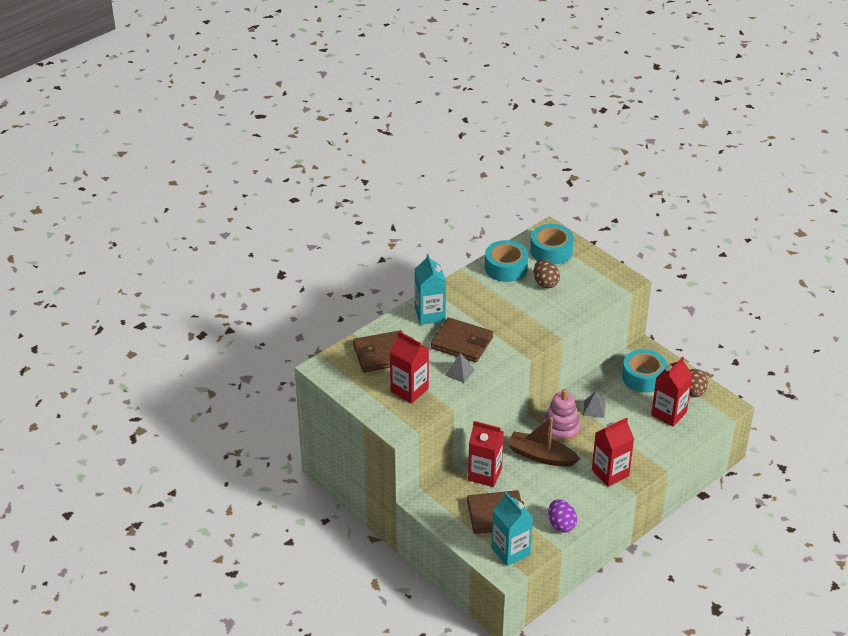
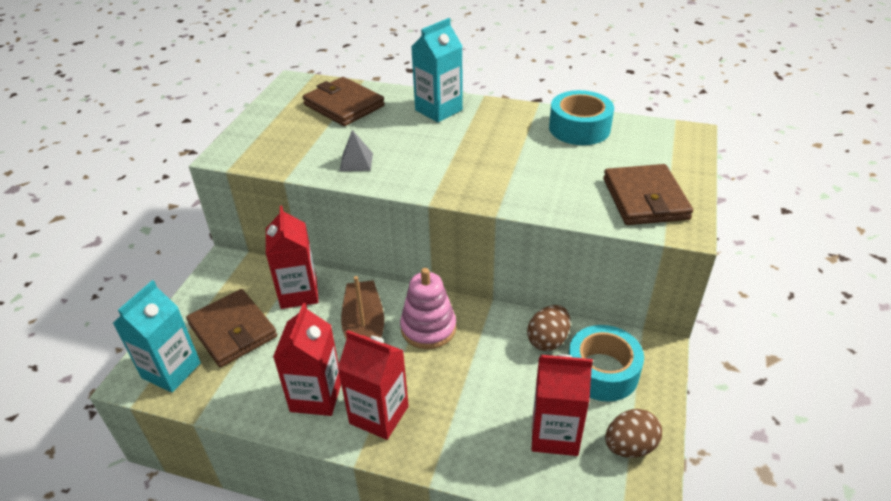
camera: 60 degrees right, 0 degrees up
(409, 390) = (297, 140): red carton -> red carton (316, 396)
(462, 343) = (411, 145): brown wallet -> brown wallet (645, 199)
(545, 283) = (588, 165): brown egg -> brown egg (548, 340)
(551, 251) = (654, 147): turquoise tape -> none
(561, 524) = (245, 402): purple egg -> none
(594, 409) = (492, 345): grey pyramid -> none

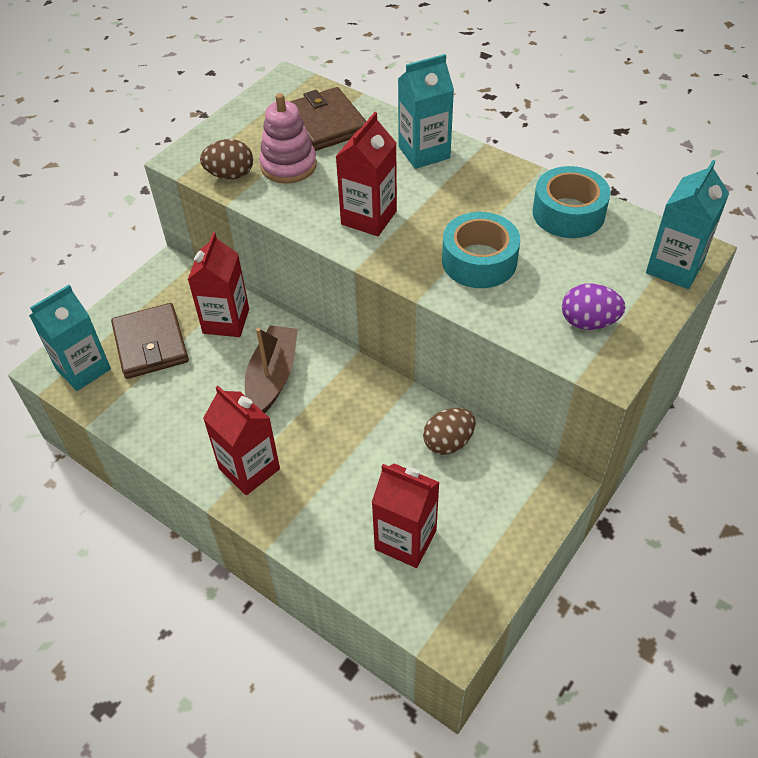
camera: 20 degrees right, 10 degrees up
(316, 396) = (200, 433): red carton -> red carton (369, 217)
(356, 162) = (306, 199): grey pyramid -> none
(428, 328) = (334, 394): pink stacking toy -> pink stacking toy (288, 166)
(602, 371) = (487, 492): turquoise tape -> turquoise tape (479, 261)
(629, 446) = (472, 575): brown egg -> brown egg (230, 175)
(645, 199) = (588, 322): brown wallet -> purple egg
(683, 147) = (674, 267): none -> turquoise carton

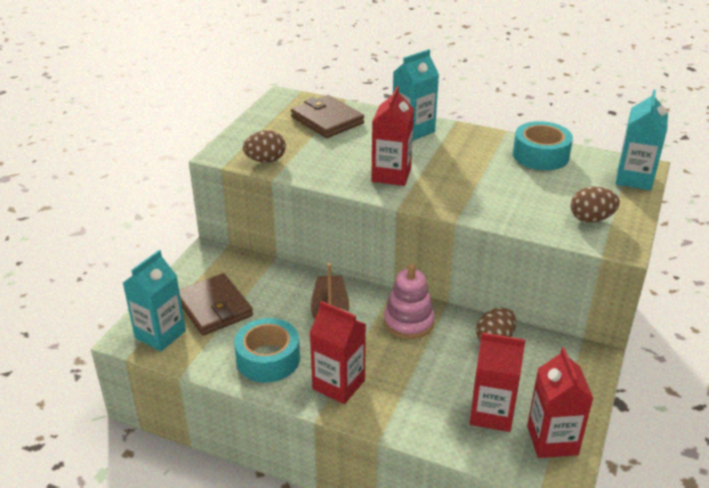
camera: 15 degrees left, 15 degrees down
(226, 321) = (273, 282): red carton -> red carton (552, 440)
(288, 166) = (310, 149): pink stacking toy -> pink stacking toy (408, 322)
(479, 261) = (490, 192): turquoise tape -> turquoise tape (268, 359)
(588, 322) = (591, 219): purple egg -> brown egg

